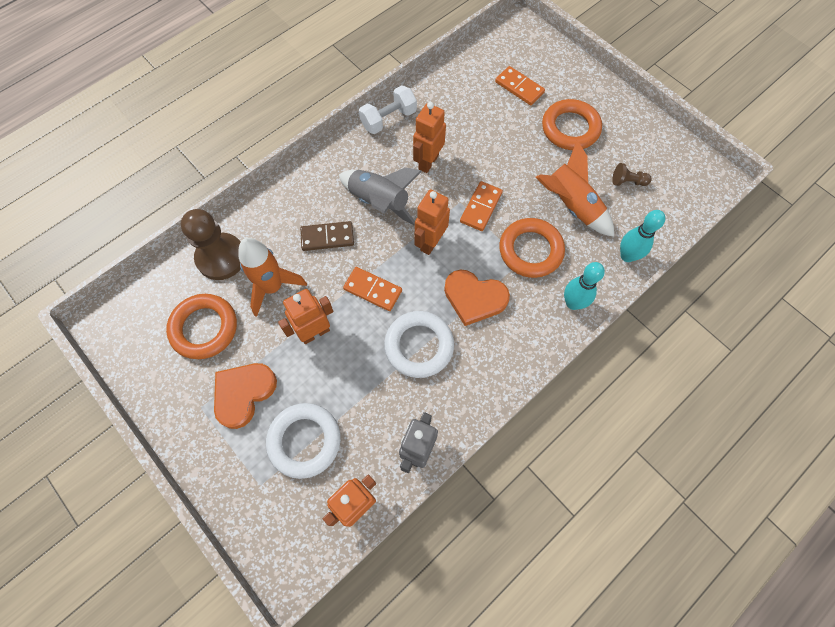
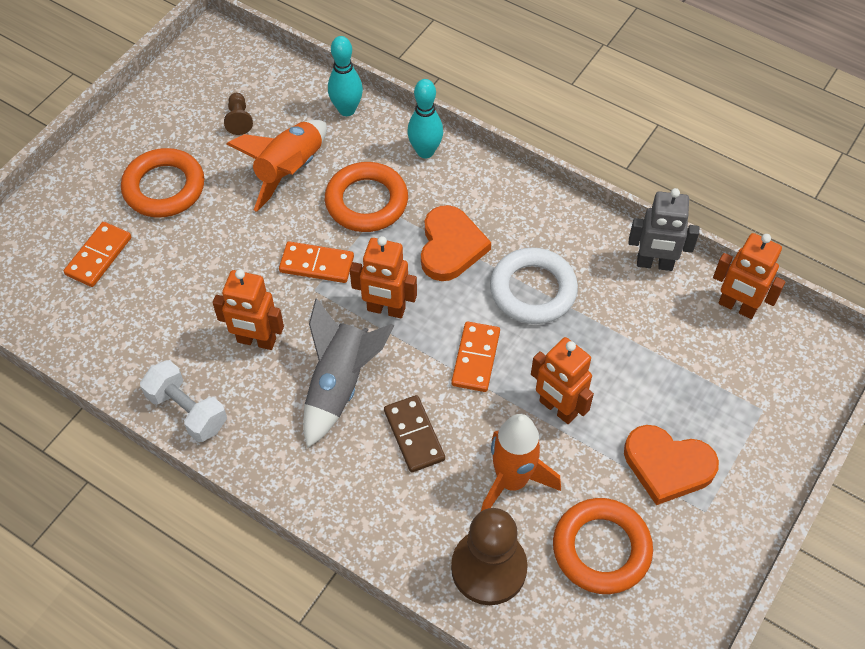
camera: 105 degrees left, 10 degrees down
(304, 441) = (694, 378): white ring -> none

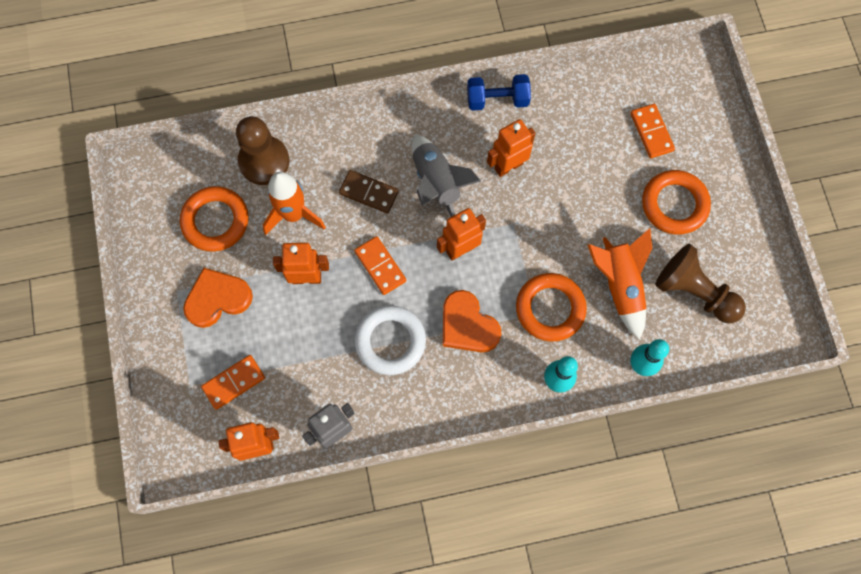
camera: 135 degrees right, 15 degrees up
(187, 410) = (497, 100): white dumbbell -> blue dumbbell
(239, 120) = (694, 291): brown pawn -> brown pawn, size x2.14
(316, 264) = (530, 240): orange domino -> orange domino (234, 382)

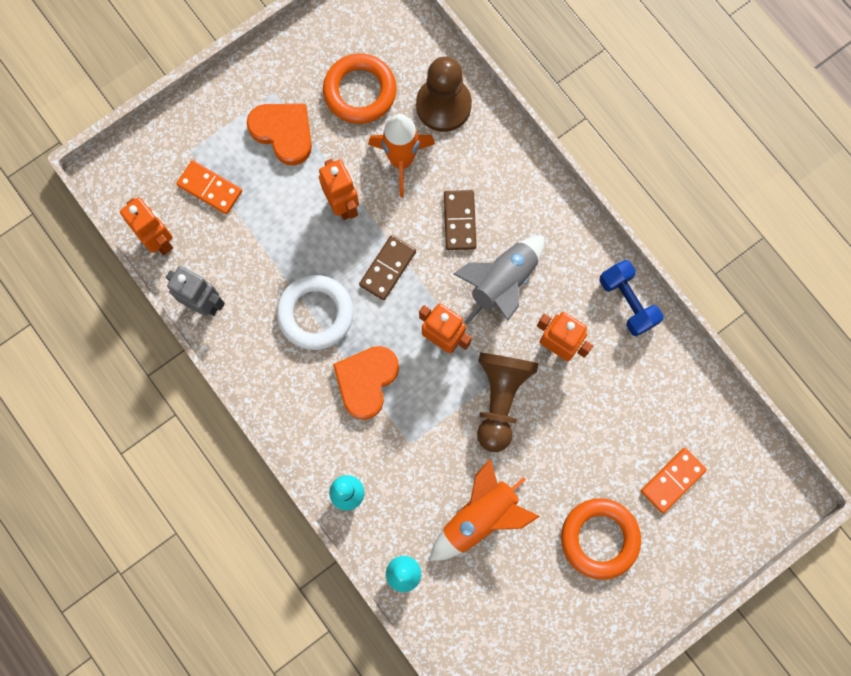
camera: 65 degrees right, 5 degrees up
(380, 266) = (388, 268): orange domino -> brown domino
(550, 308) = (422, 456): orange ring -> none
(694, 291) = (510, 598): brown pawn -> brown pawn (500, 399)

